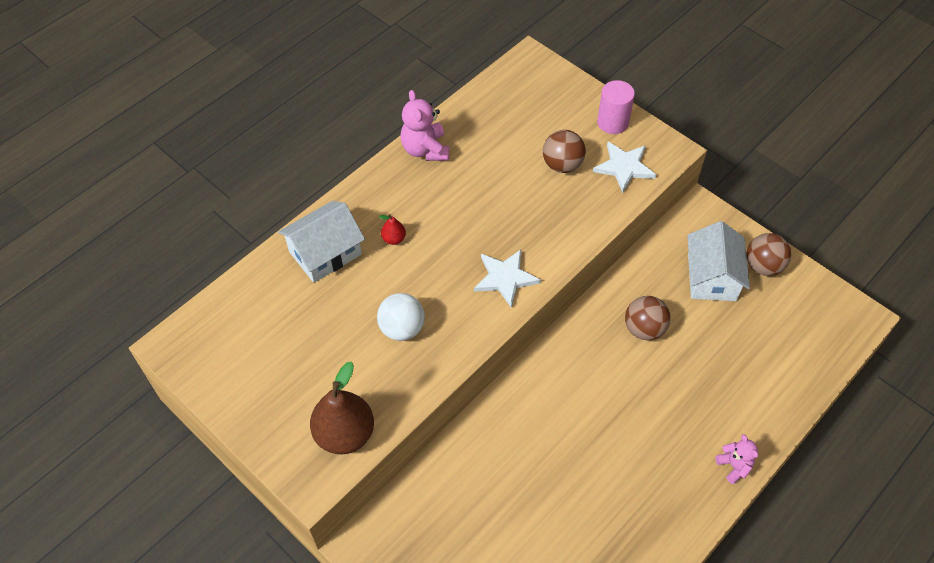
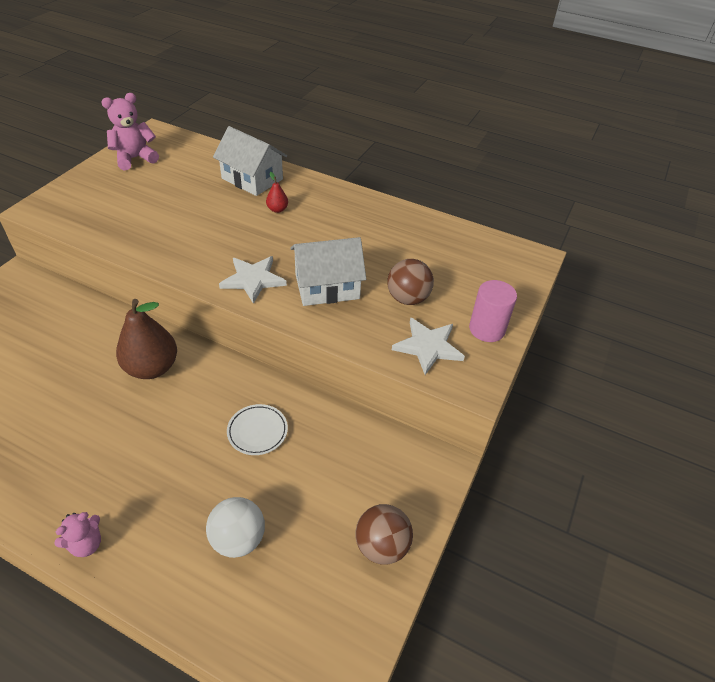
camera: 70 degrees right, 10 degrees down
(345, 434) = (80, 216): brown pear -> brown pear (152, 368)
(402, 328) = (185, 228): white ball -> white ball (238, 539)
(425, 150) = (382, 211): pink teddy bear -> pink teddy bear (135, 158)
(644, 329) = (257, 431): brown ball -> white plate
(711, 277) = (346, 489): white house -> white house (327, 286)

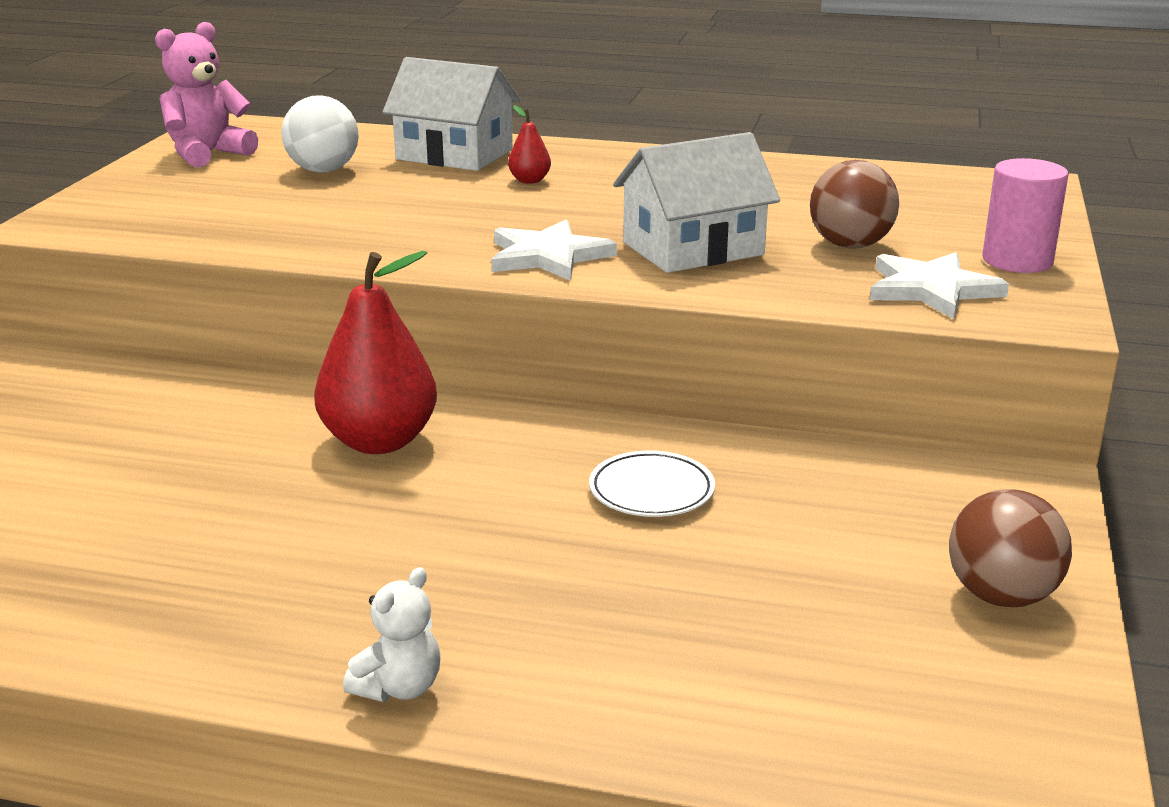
camera: 10 degrees left, 20 degrees down
(86, 544) = (399, 687): pink teddy bear -> white teddy bear
(152, 368) = (379, 441): brown pear -> red pear
(238, 539) = (714, 631): white ball -> white ball (323, 170)

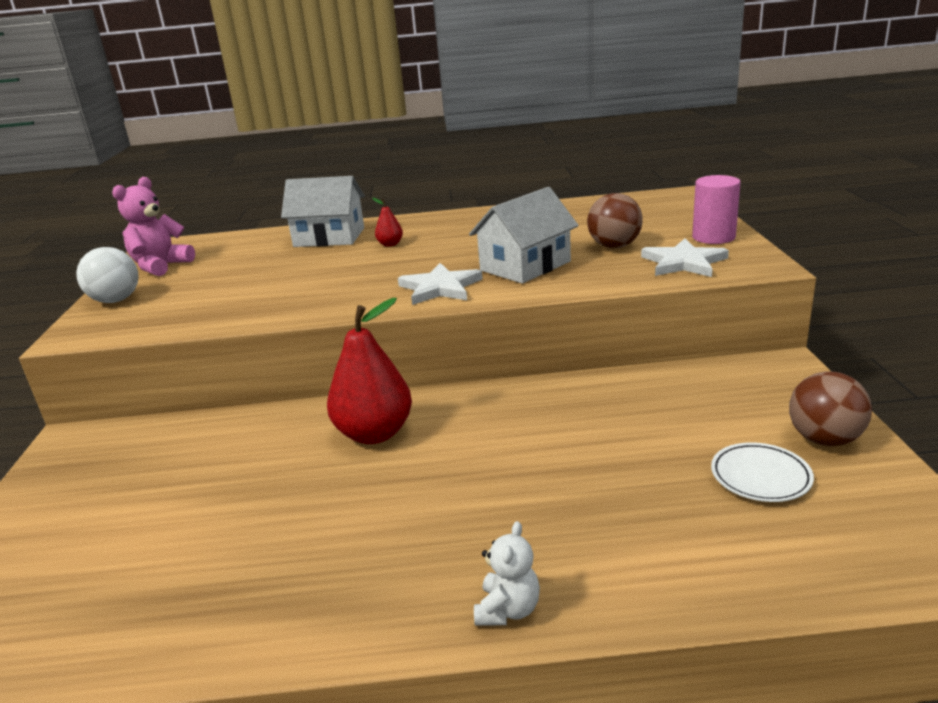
camera: 15 degrees left, 0 degrees up
(323, 170) = (249, 262): white ball -> white ball (116, 300)
(651, 491) = (572, 424): white plate -> white plate (760, 477)

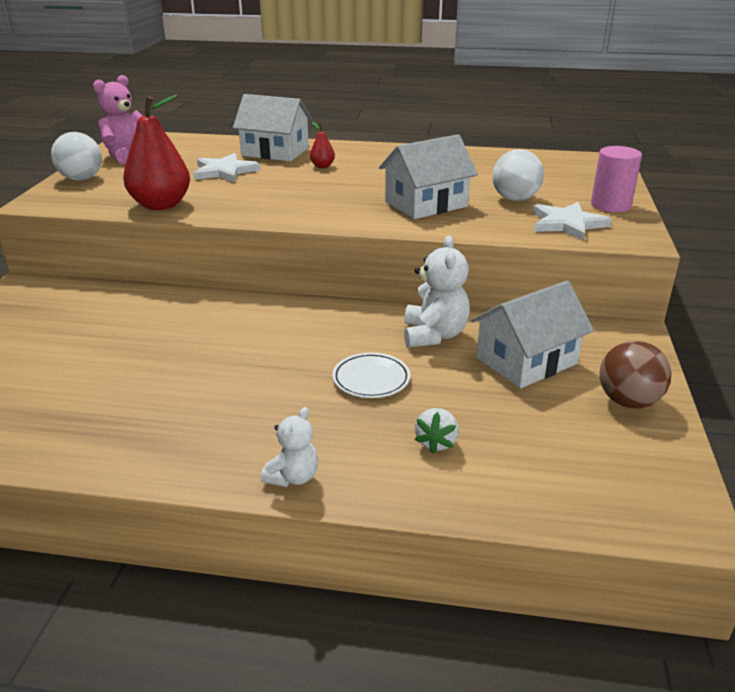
camera: 10 degrees right, 5 degrees up
(374, 433) = (254, 325): red pear -> red pear (161, 205)
(440, 288) = (343, 211): white star -> white star (224, 171)
(581, 406) = (434, 335): none -> white teddy bear
(614, 246) = (515, 199): brown ball -> white ball
(650, 529) = (436, 442): none -> white strawberry
(695, 416) = (526, 361): none -> white house
(760, 477) = (553, 420): white plate -> white plate (371, 379)

